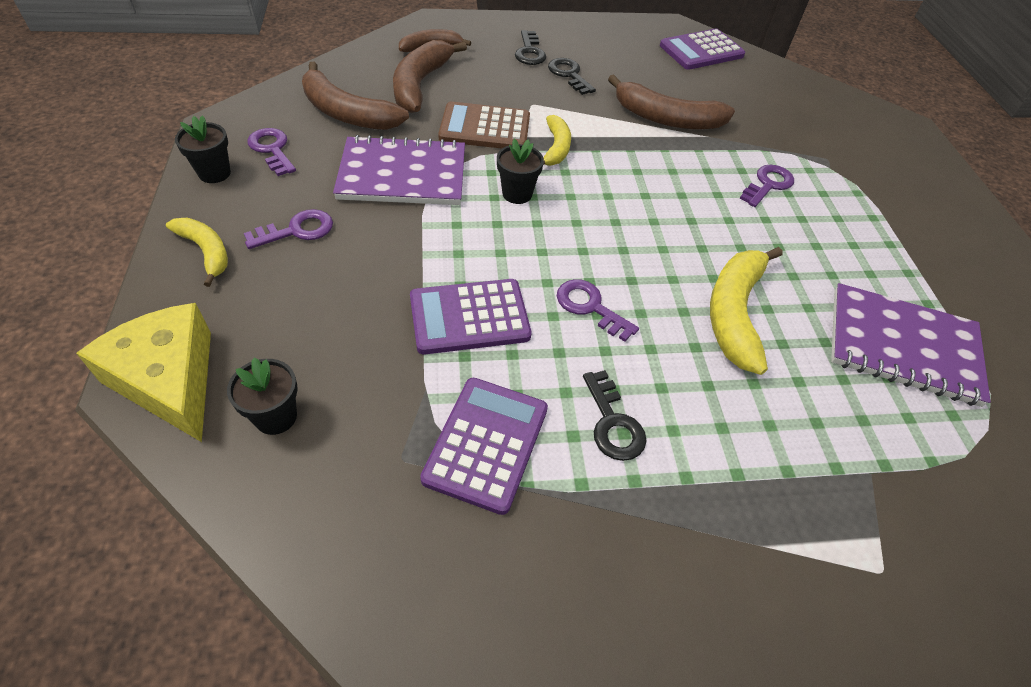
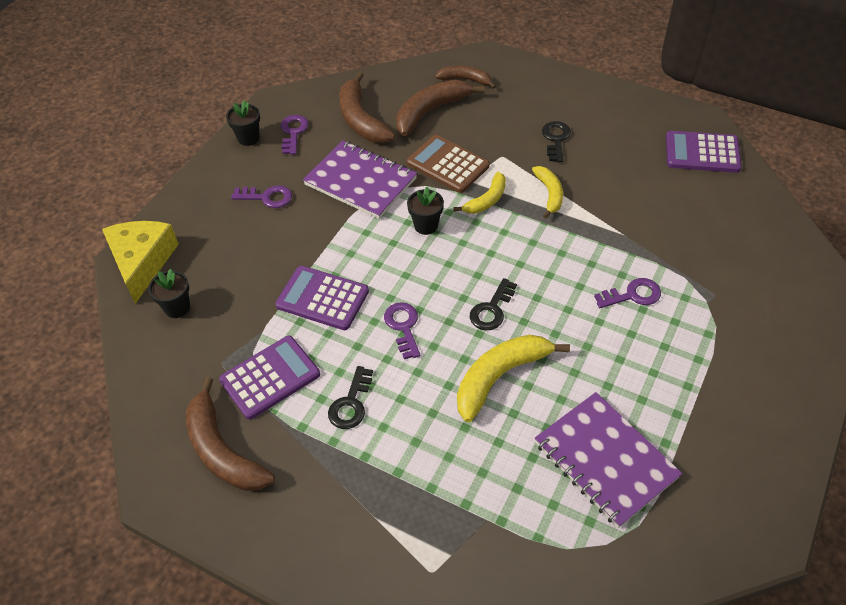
camera: 40 degrees right, 0 degrees up
(206, 252) = (209, 192): yellow banana -> yellow banana (549, 194)
(529, 52) = (541, 108): black key -> black key (492, 309)
(666, 118) = (602, 206): brown banana -> brown banana (222, 450)

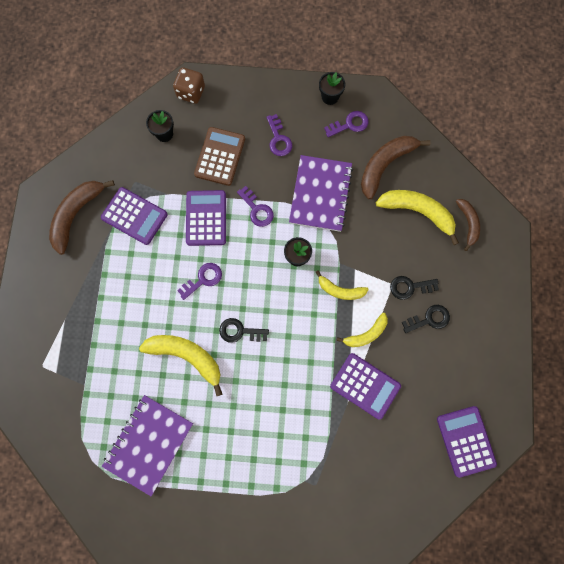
camera: 65 degrees right, 25 degrees up
(142, 262) = (191, 92): yellow cheese -> brown dice
(351, 404) = (133, 273): black key -> black key (410, 287)
(431, 111) = (418, 212): brown banana -> yellow banana
(447, 164) = (365, 248): brown calculator -> brown calculator (220, 156)
(610, 213) = (365, 385): none -> purple calculator
(632, 295) = (291, 425): purple key -> purple key (257, 209)

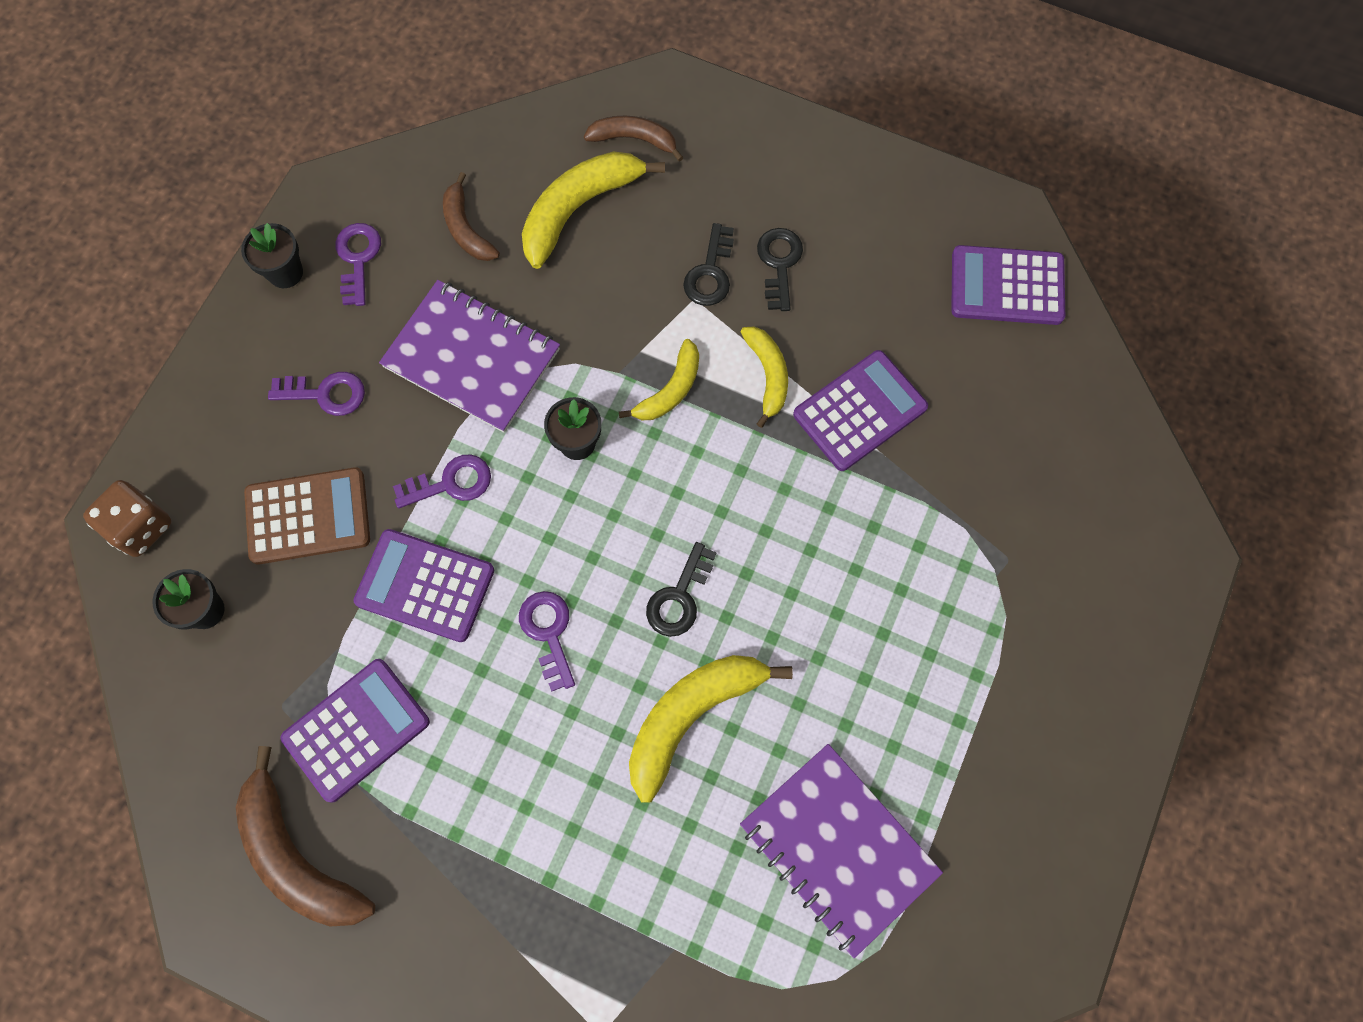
camera: 70 degrees left, 5 degrees down
(220, 156) = (308, 516): brown calculator -> brown calculator turned 135 degrees clockwise
(385, 165) = (466, 228): brown banana -> brown banana, size x0.60

